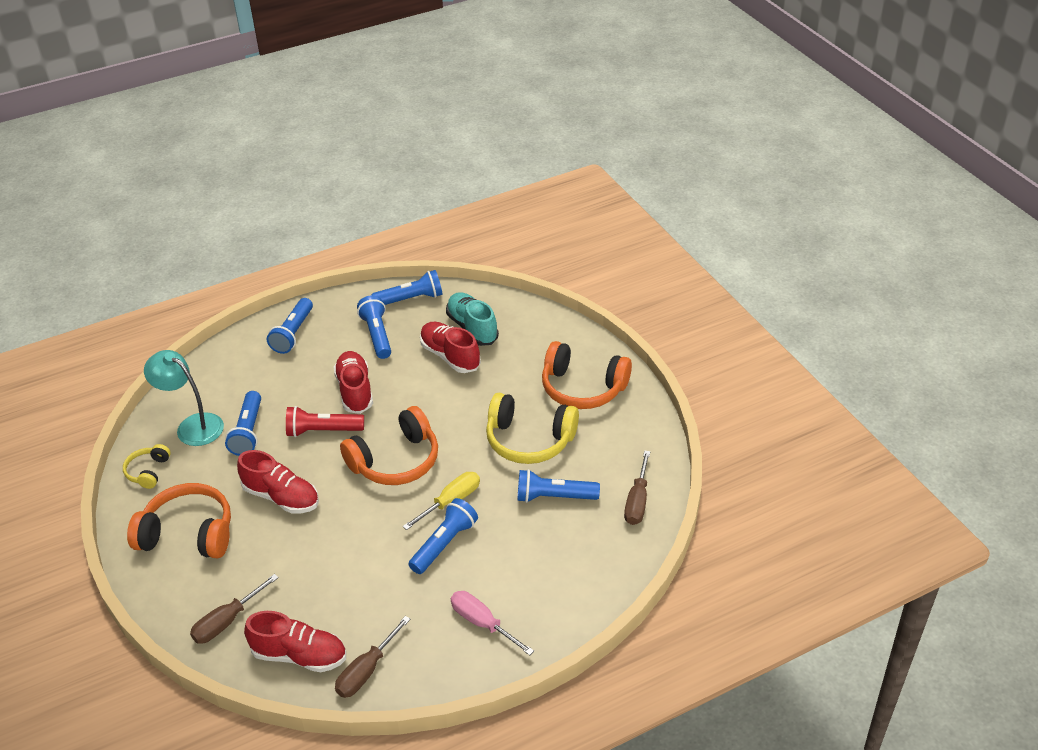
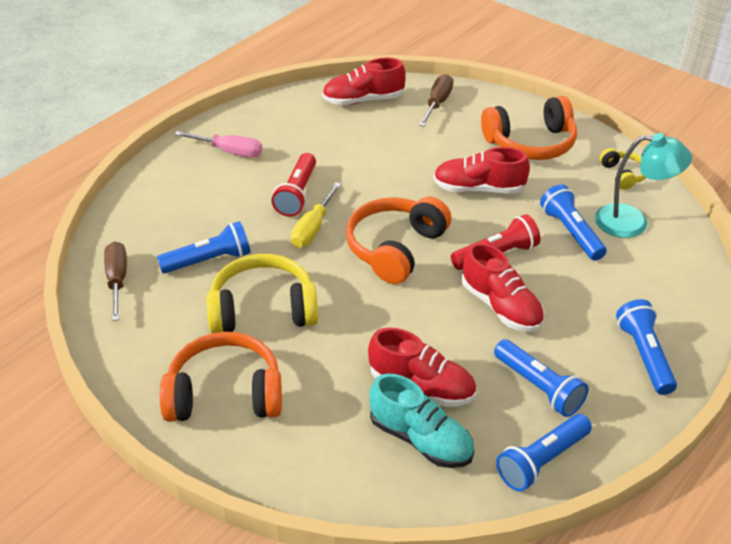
camera: 155 degrees right, 0 degrees up
(367, 670) = (305, 105): brown screwdriver -> none
(444, 544) = (297, 194): blue flashlight -> red flashlight

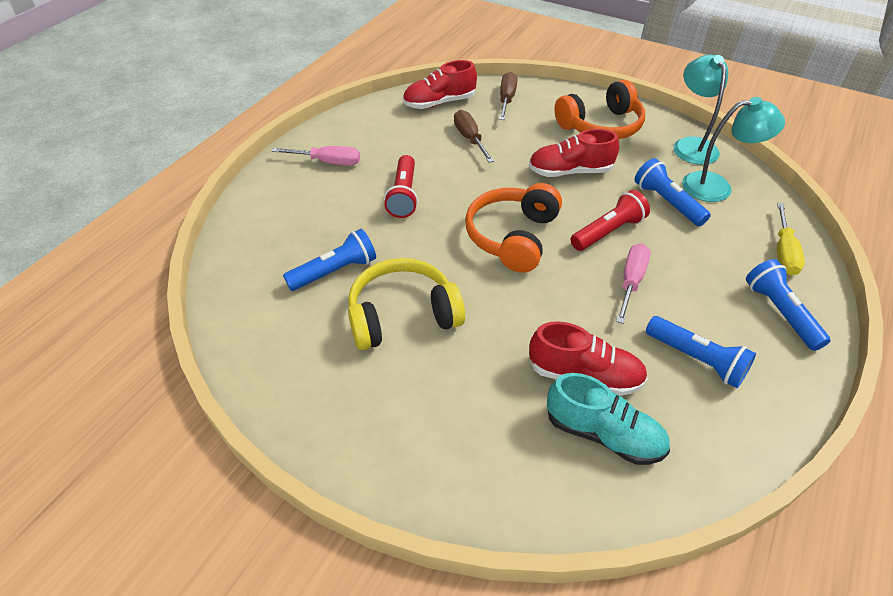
camera: 10 degrees left, 5 degrees up
(117, 280) = (245, 304): brown screwdriver -> brown screwdriver (470, 139)
(225, 394) = (388, 413): orange headphones -> none
(313, 228) = (428, 226): yellow screwdriver -> yellow screwdriver (783, 252)
(501, 306) = (631, 282): red shoe -> pink screwdriver
(541, 461) = (730, 439): blue flashlight -> none
(623, 175) = (691, 145): yellow headphones -> turquoise lamp

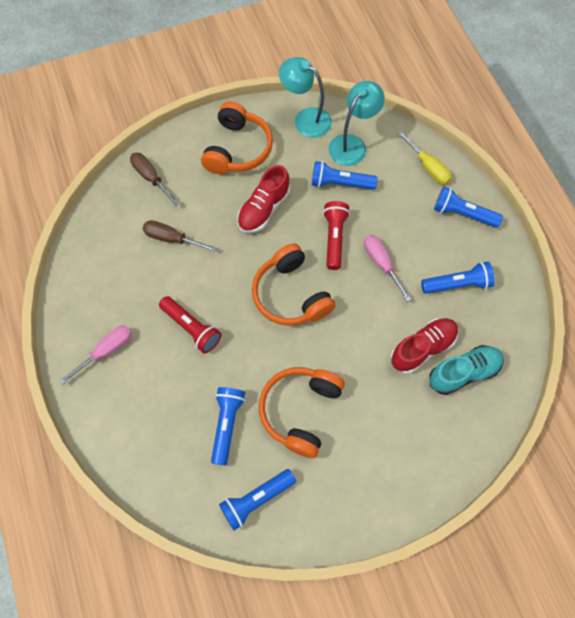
camera: 50 degrees left, 20 degrees up
(277, 338) = (256, 499): none -> blue flashlight
(402, 315) = (300, 411): yellow headphones -> orange headphones
(439, 103) = (110, 224): red shoe -> none

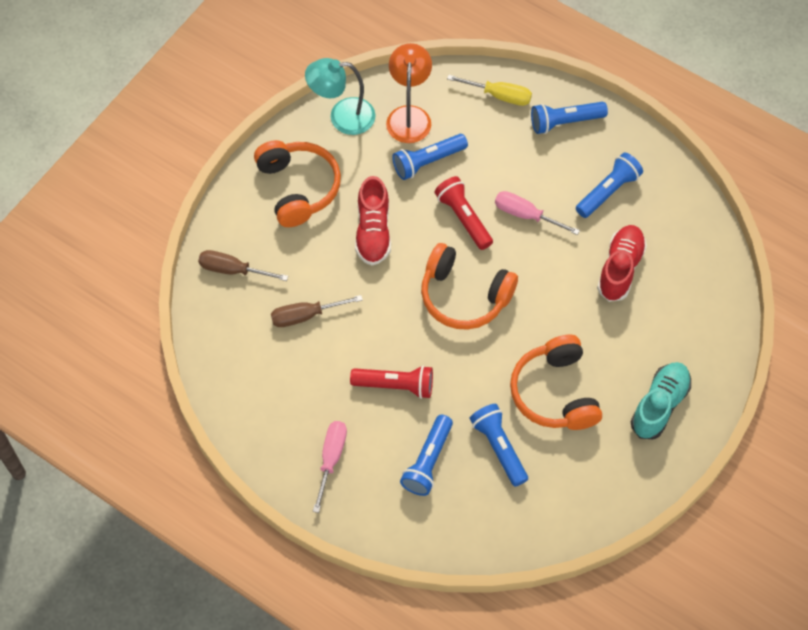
camera: 35 degrees left, 5 degrees down
(256, 499) = (575, 491): blue flashlight -> blue flashlight (428, 461)
(352, 144) = (409, 116): turquoise lamp -> orange lamp
(463, 372) = (671, 267): turquoise shoe -> turquoise shoe (659, 405)

